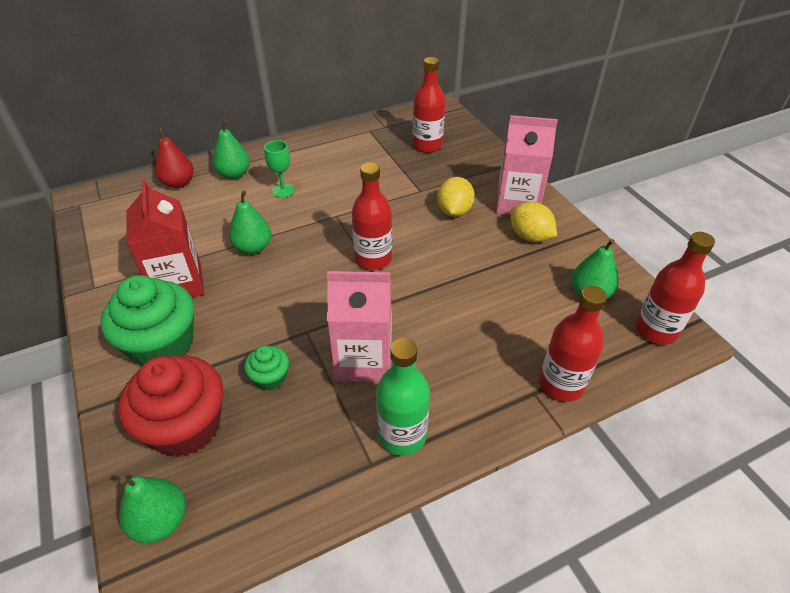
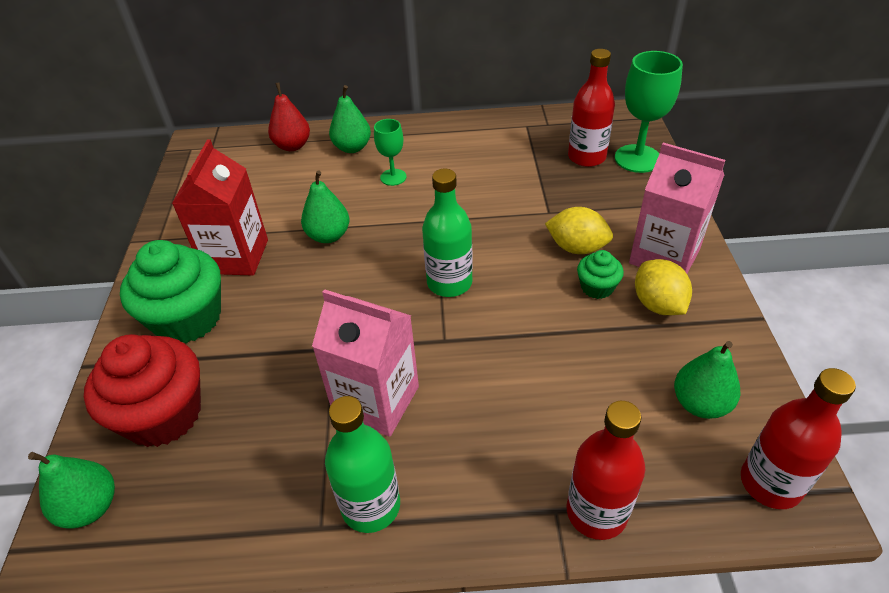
camera: 25 degrees right, 0 degrees up
(270, 378) = (269, 389): green cupcake -> green cupcake (597, 287)
(373, 259) = (449, 283): red bottle -> green bottle
(454, 211) = (577, 248): yellow lemon -> yellow lemon turned 75 degrees clockwise
(464, 139) = (637, 159): none -> green goblet

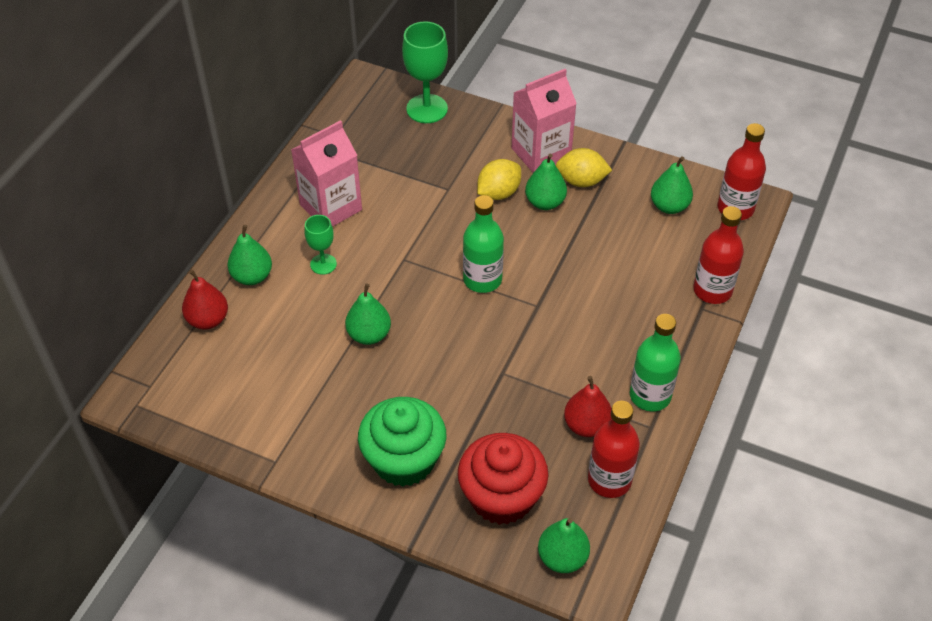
camera: 65 degrees left, 5 degrees up
(236, 256) = (347, 407): red carton -> none
(293, 455) = (586, 425): none -> red pear
(376, 401) = (568, 364): pink carton -> pink carton (331, 207)
(586, 157) = (400, 135): red bottle -> red bottle (609, 480)
(597, 287) = (545, 202): green cupcake -> green pear

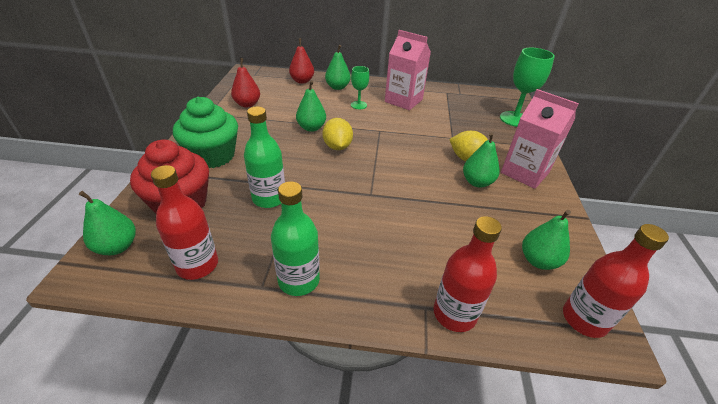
camera: 70 degrees right, 10 degrees down
(482, 279) = (381, 164): green bottle -> green bottle (269, 198)
(581, 181) = (516, 198): yellow lemon -> yellow lemon (337, 147)
(586, 425) = (256, 241): red pear -> red pear (247, 104)

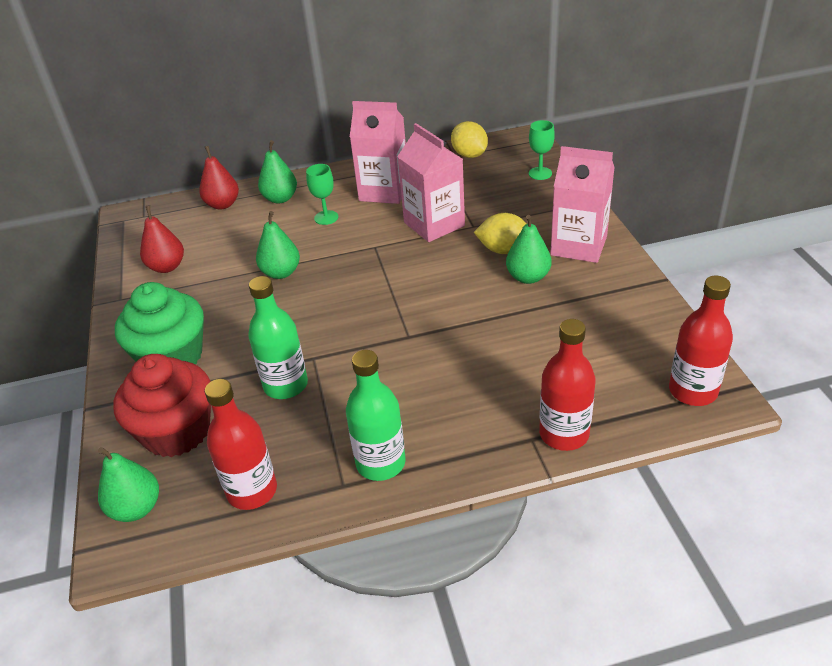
camera: 15 degrees left, 0 degrees up
(337, 147) = (332, 288): yellow lemon -> yellow lemon (469, 155)
(426, 129) = (434, 224): none -> pink carton
(514, 119) = (540, 173): green goblet -> green goblet, size x0.57
(538, 260) = (629, 347): green pear -> none

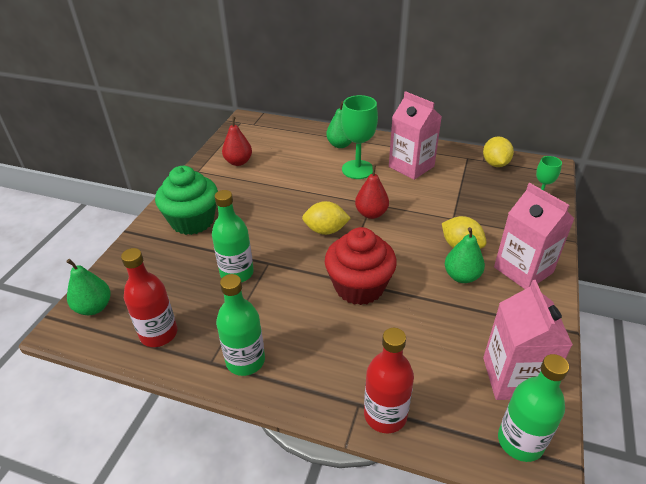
camera: 30 degrees right, 0 degrees up
(177, 431) = (154, 270): red cupcake -> red cupcake (359, 287)
(223, 204) = (303, 135): red pear -> red pear (371, 213)
(281, 273) = (298, 195): green pear -> none
(326, 217) = (357, 169): green goblet -> green goblet, size x1.74
(348, 296) = (326, 230): none -> yellow lemon
(434, 224) = (426, 205): pink carton -> pink carton (513, 377)
(693, 391) = (520, 441): red bottle -> green bottle

